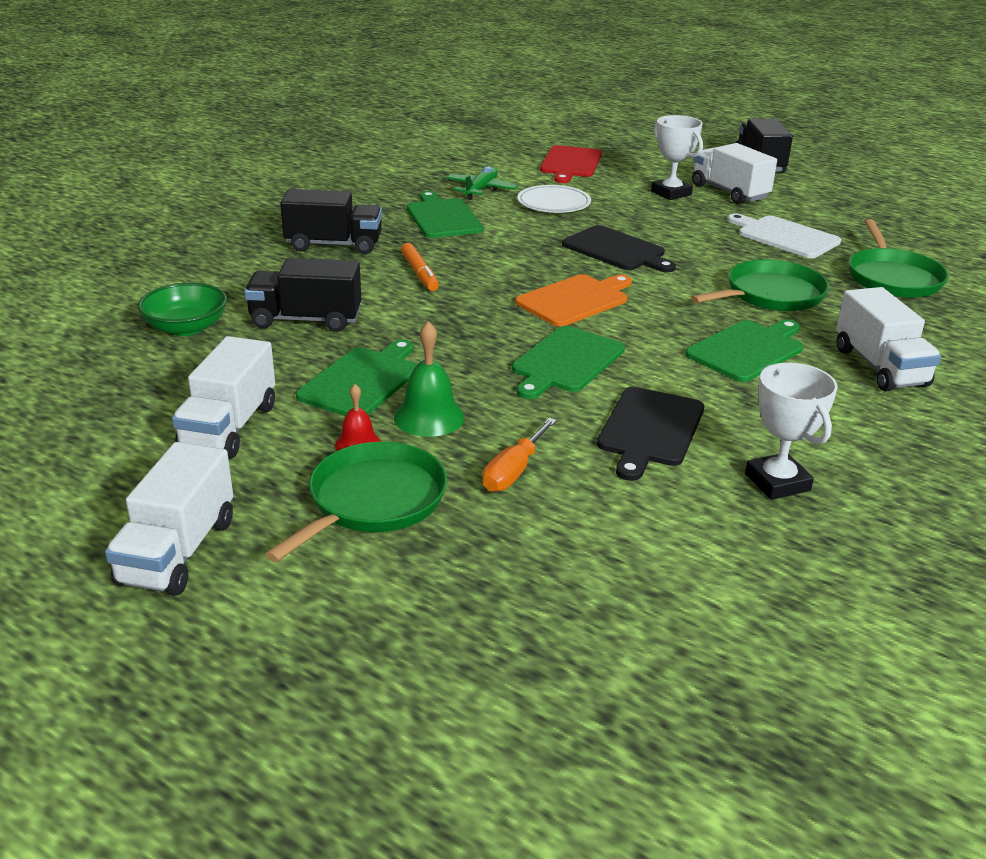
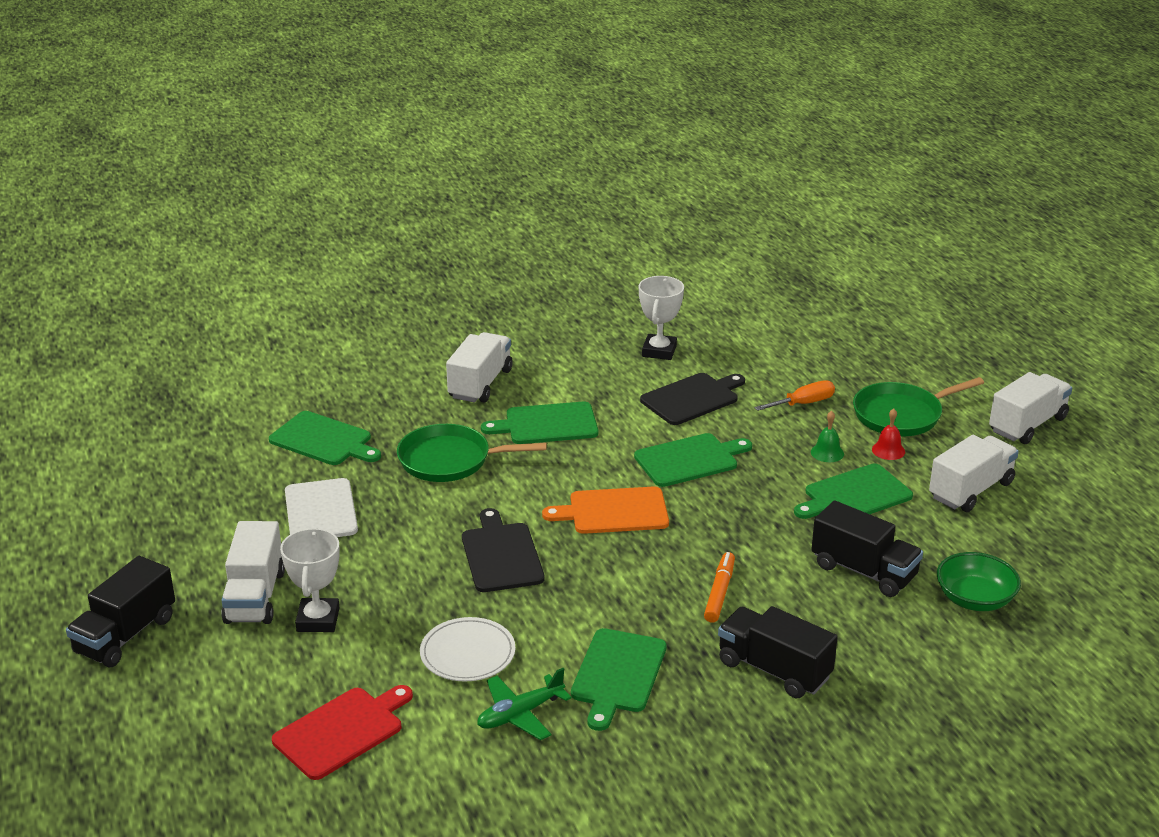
camera: 145 degrees left, 0 degrees up
(429, 417) = (827, 453): green bell -> green bell, size x0.63
(893, 278) = (324, 440): green pan -> green cutting board

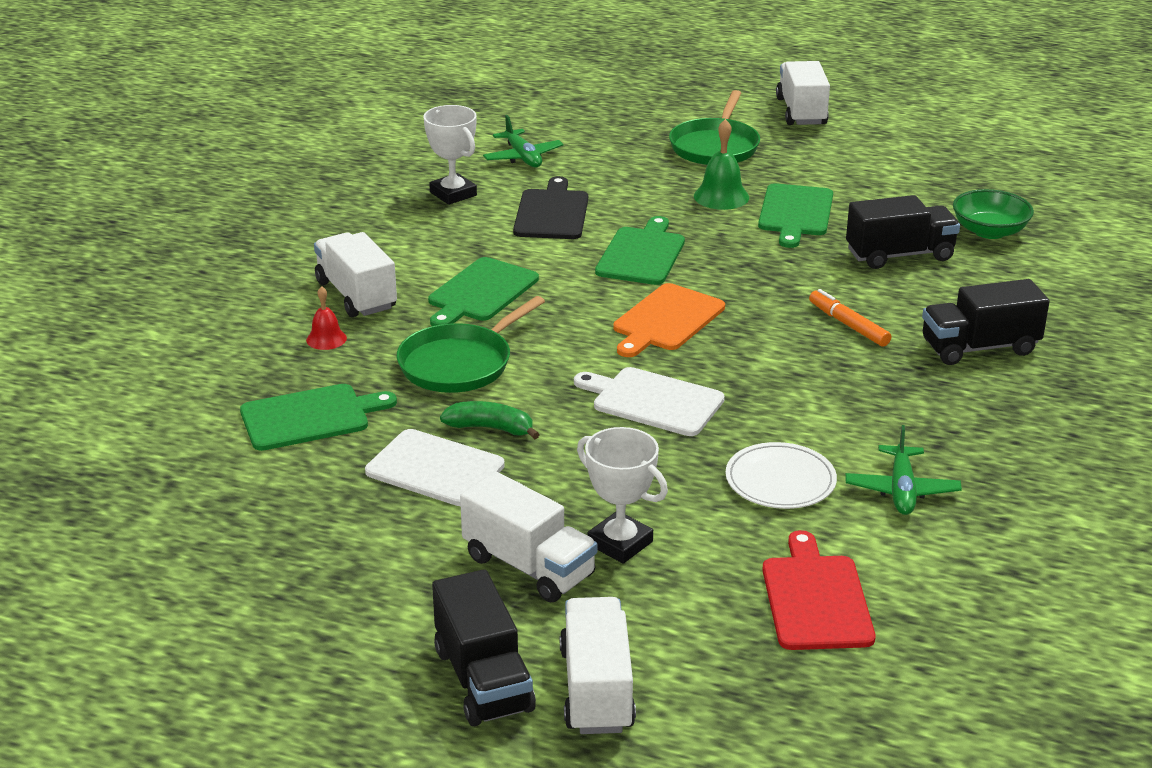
camera: 50 degrees left, 0 degrees up
(389, 508) = (490, 428): none -> green banana
(501, 555) = (653, 401): black cutting board -> white cutting board
(618, 674) = (902, 419): green cutting board -> none
(752, 350) = (522, 157): none -> green plane
(803, 403) = (637, 174): orange screwdriver -> none
(827, 453) = (721, 196): green bell -> green bell, size x1.59
(888, 450) = (755, 173): red bell -> red bell (326, 339)
(971, 490) = (853, 169): white truck -> white truck (596, 689)

